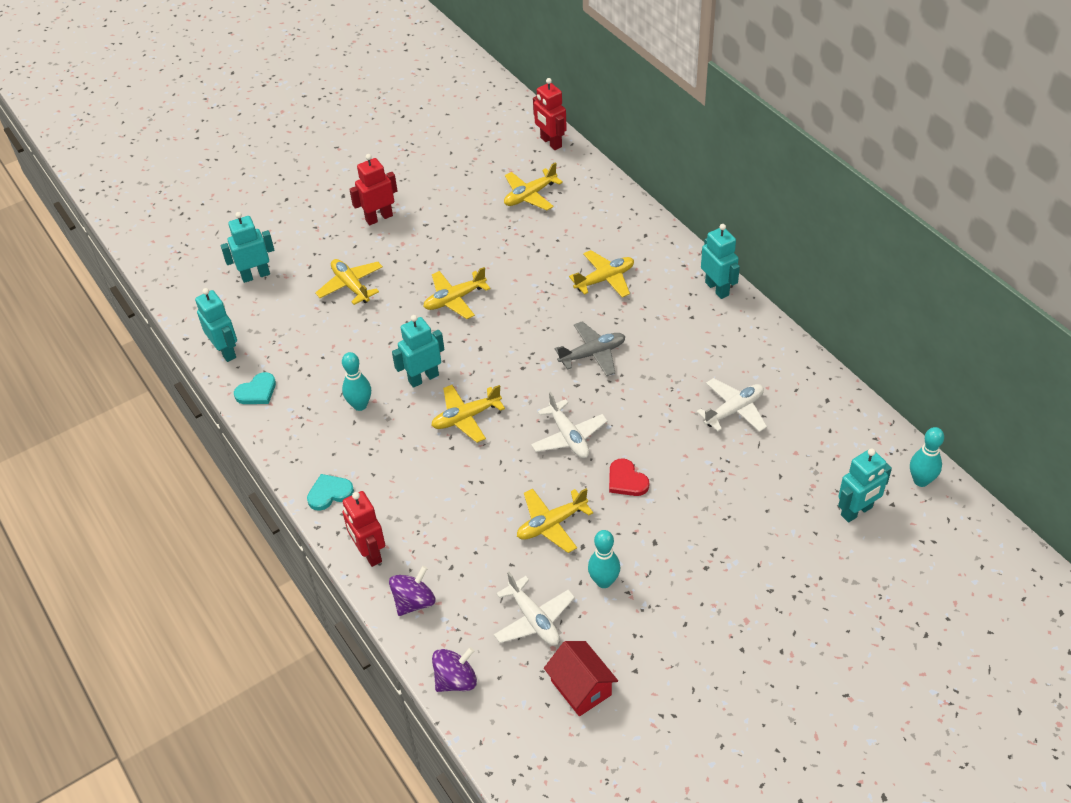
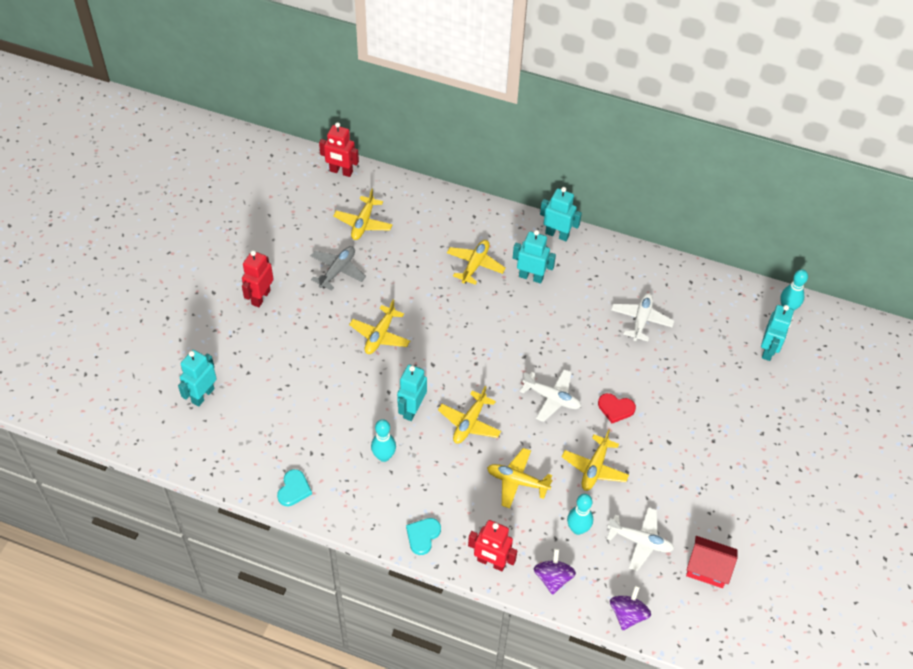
camera: 40 degrees left, 5 degrees up
(226, 351) = (237, 471): turquoise robot -> turquoise robot (531, 277)
(351, 286) = (289, 365): yellow plane -> yellow plane (517, 481)
(592, 354) = (515, 327): grey plane -> grey plane (337, 271)
(604, 581) = (661, 488): turquoise bowling pin -> turquoise bowling pin (578, 529)

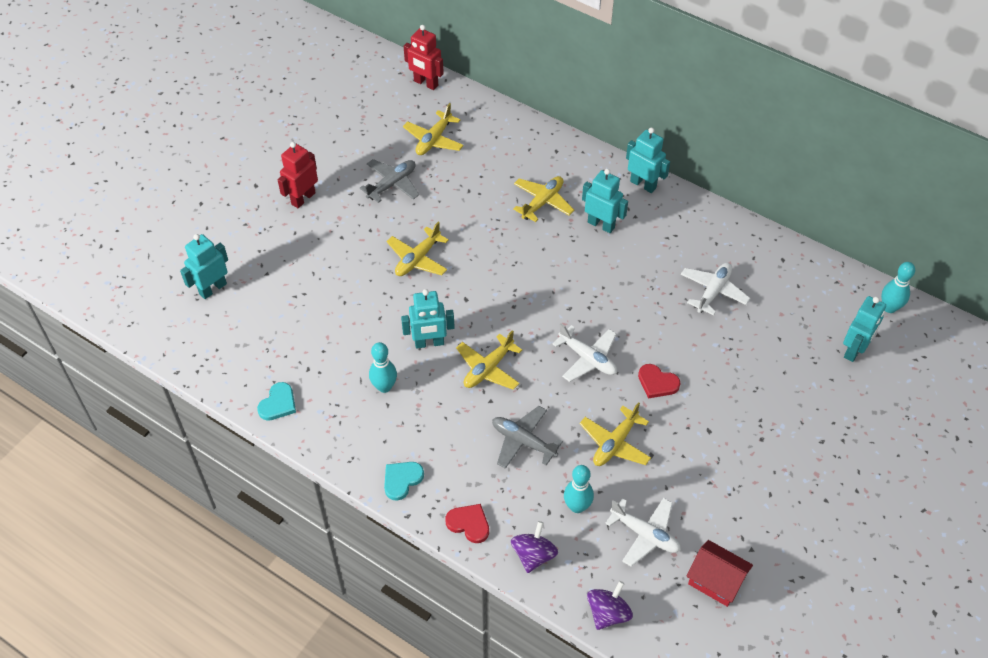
camera: 15 degrees right, 0 degrees up
(412, 409) = (429, 343): turquoise robot -> turquoise robot turned 135 degrees counterclockwise
(491, 562) = (469, 524): red robot -> red heart
(517, 481) = (523, 441): yellow plane -> grey plane

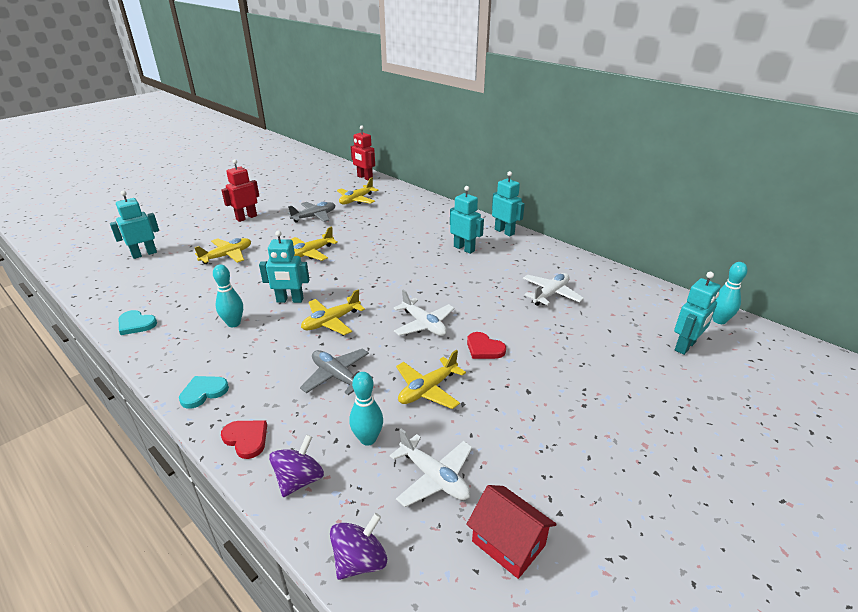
camera: 10 degrees right, 20 degrees down
(278, 404) = (136, 324): turquoise heart -> turquoise heart turned 75 degrees clockwise
(542, 202) = (422, 234): yellow plane -> yellow plane (227, 256)

